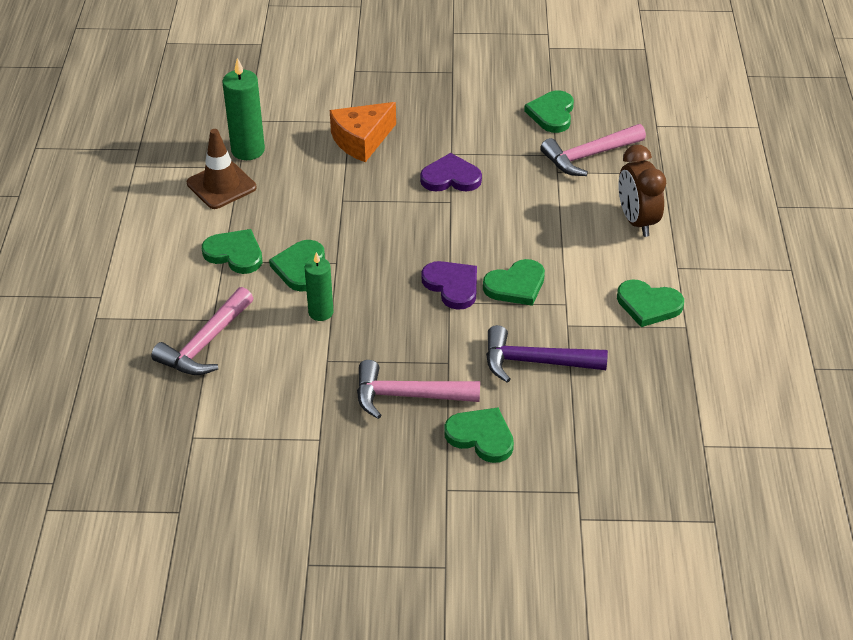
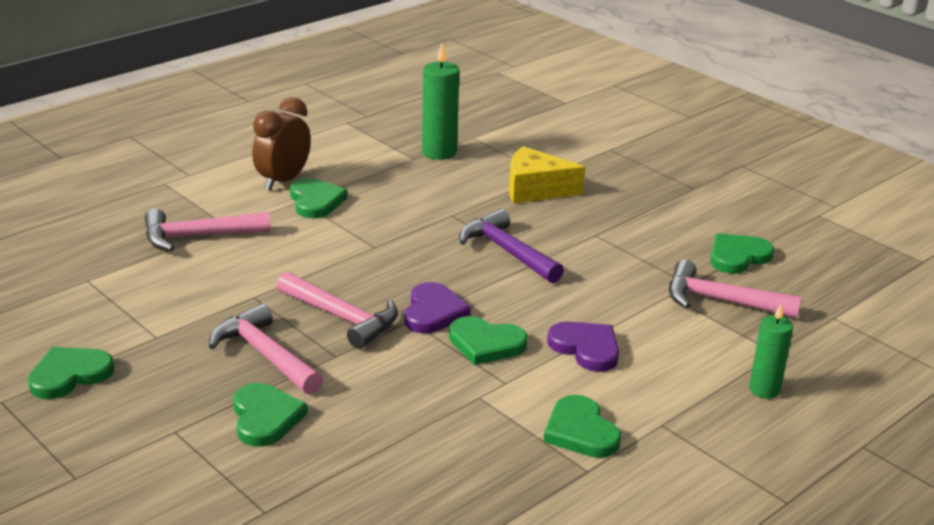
camera: 45 degrees right, 15 degrees down
(221, 185) = (382, 161): brown traffic cone -> none
(300, 268) = (343, 234): green heart -> green heart (69, 375)
(321, 312) = (305, 267): green candle -> green candle (764, 390)
(361, 140) = (535, 189): orange cheese -> yellow cheese
(408, 332) = (342, 318): none -> pink hammer
(451, 177) = (565, 248): purple heart -> purple heart (586, 348)
(535, 362) = (403, 401): purple hammer -> purple hammer (507, 251)
(637, 221) = (683, 369): brown clock -> brown clock (283, 181)

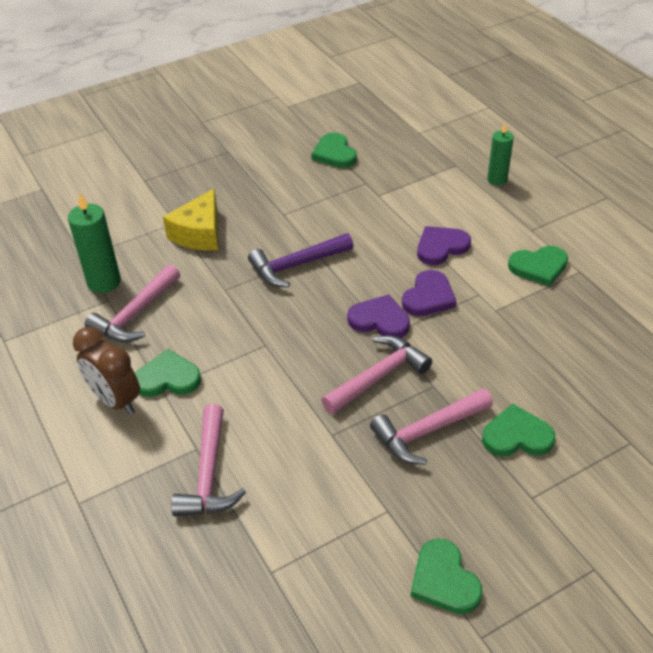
camera: 75 degrees left, 15 degrees up
(486, 344) = (428, 297): green heart -> purple heart
(720, 301) = (391, 174): pink hammer -> pink hammer (135, 314)

